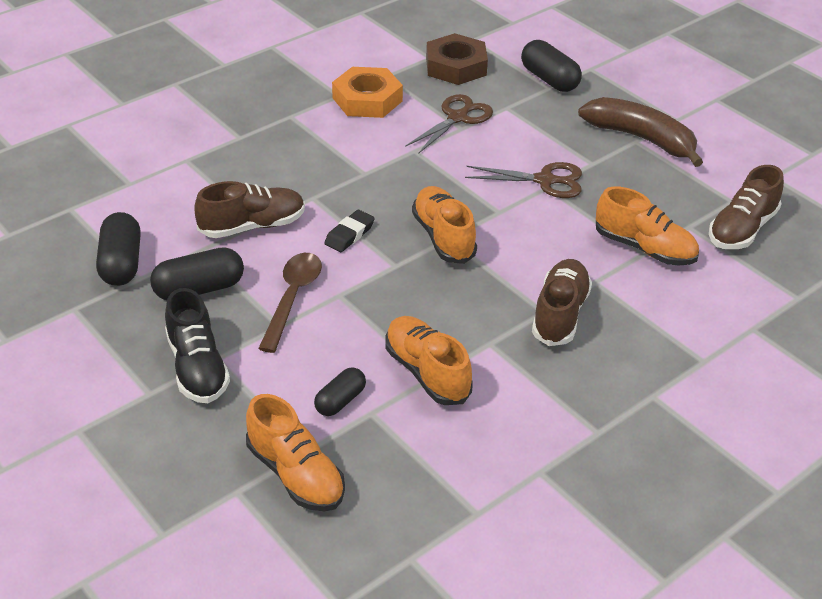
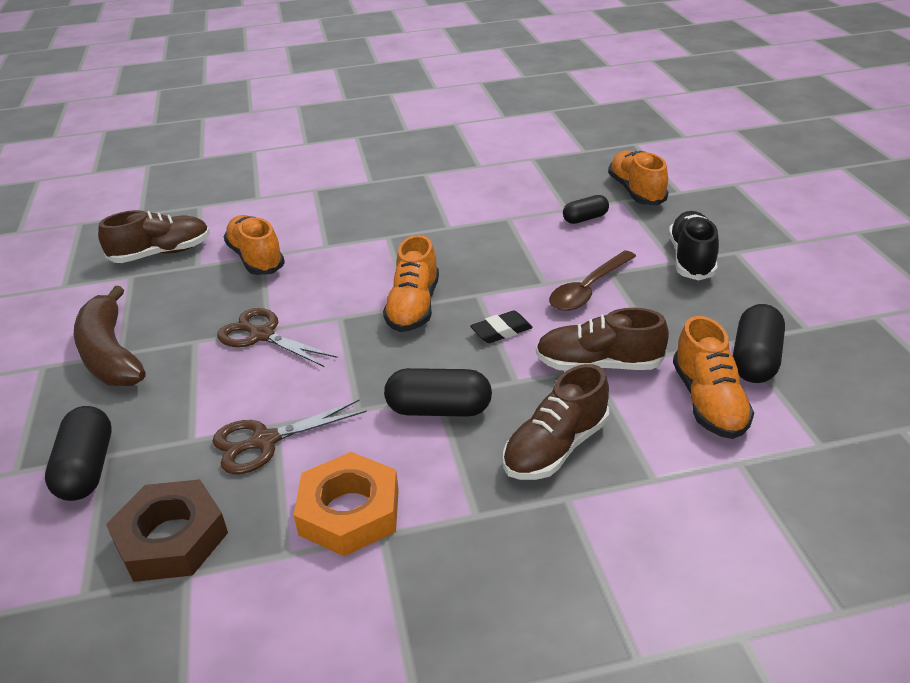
camera: 150 degrees left, 5 degrees down
(199, 289) = (675, 316): black capsule -> black capsule (439, 410)
(427, 372) = (510, 220): orange shoe -> orange shoe (708, 402)
(560, 314) = (378, 232): brown shoe -> brown shoe (556, 448)

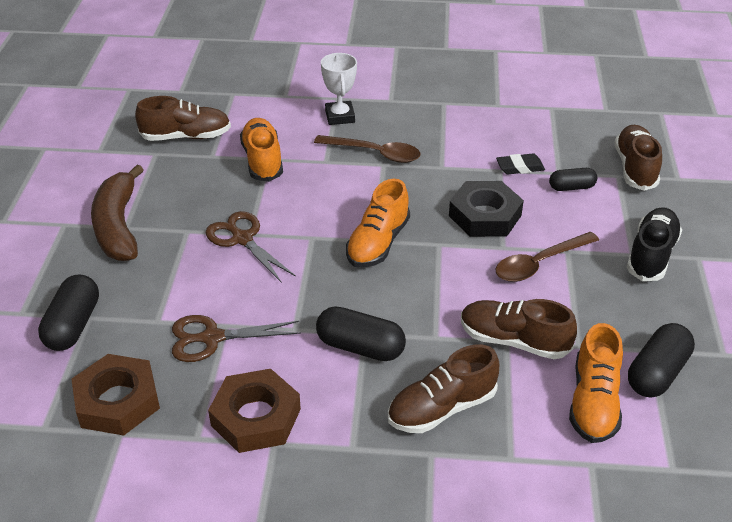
camera: 15 degrees right, 5 degrees up
(323, 204) = (340, 116): none -> white trophy
(349, 512) = (256, 417): orange nut -> brown nut
(375, 229) = (375, 153): none -> brown spoon
(501, 331) = (443, 286): black eraser -> black eraser (520, 167)
(513, 259) = (485, 215): none -> black nut
(636, 191) = (635, 168): orange shoe -> brown shoe

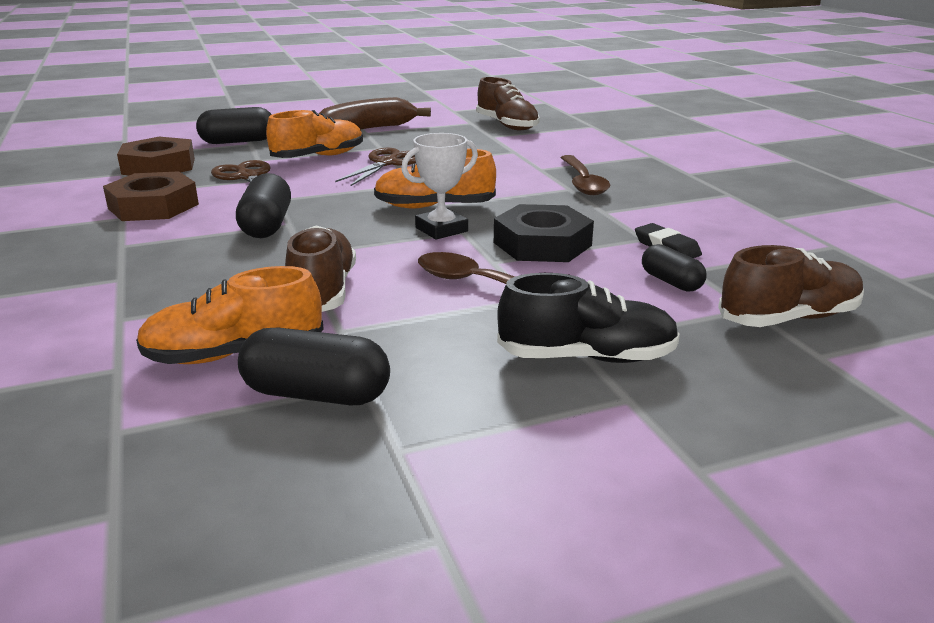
camera: 65 degrees right, 15 degrees down
(262, 160) = (508, 150): orange shoe -> orange shoe (318, 157)
(340, 116) = (622, 161): white trophy -> white trophy (441, 229)
(442, 408) = (191, 273): brown shoe -> none

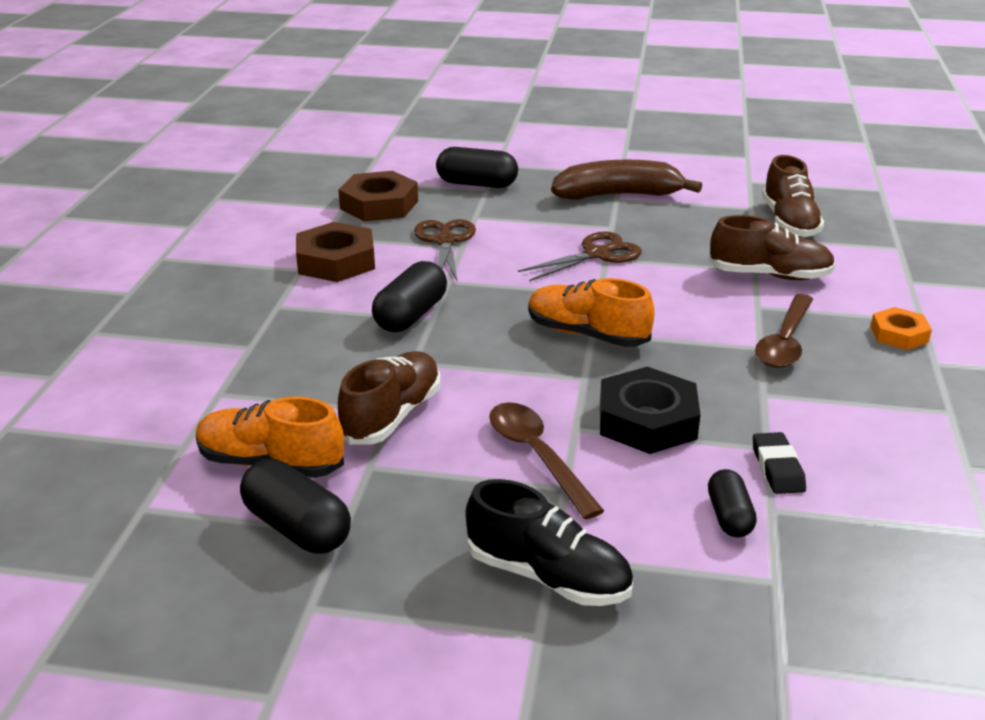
camera: 30 degrees right, 5 degrees up
(318, 157) = (536, 227): orange shoe -> none
(441, 229) = (565, 369): white trophy -> none
(649, 165) = (899, 334): none -> orange nut
(788, 318) = (803, 609): brown shoe -> brown shoe (769, 275)

